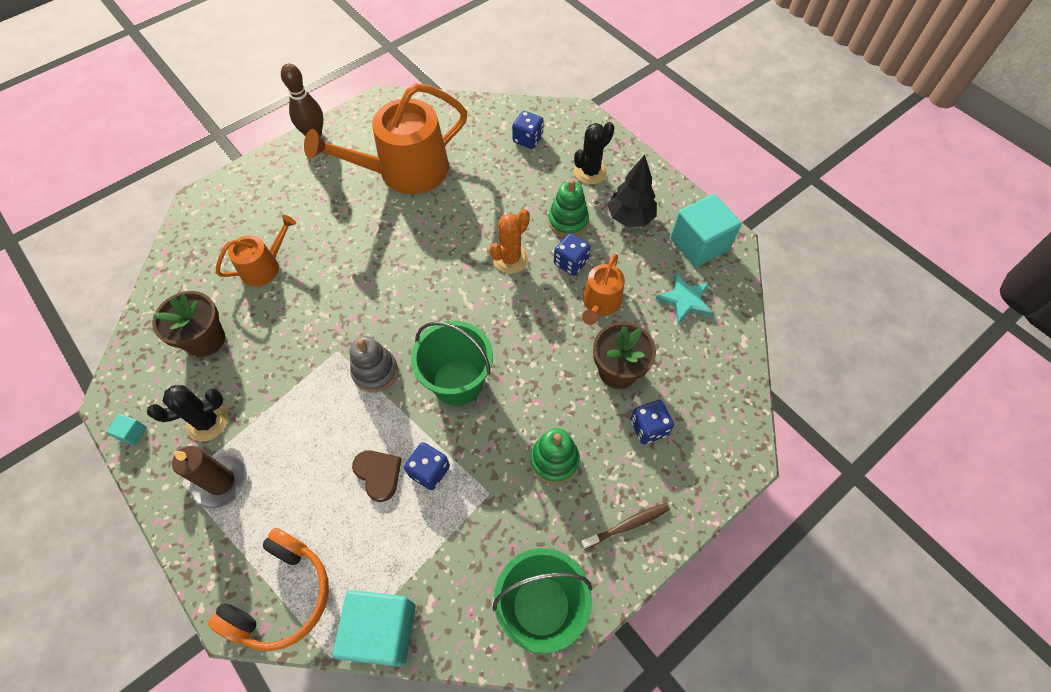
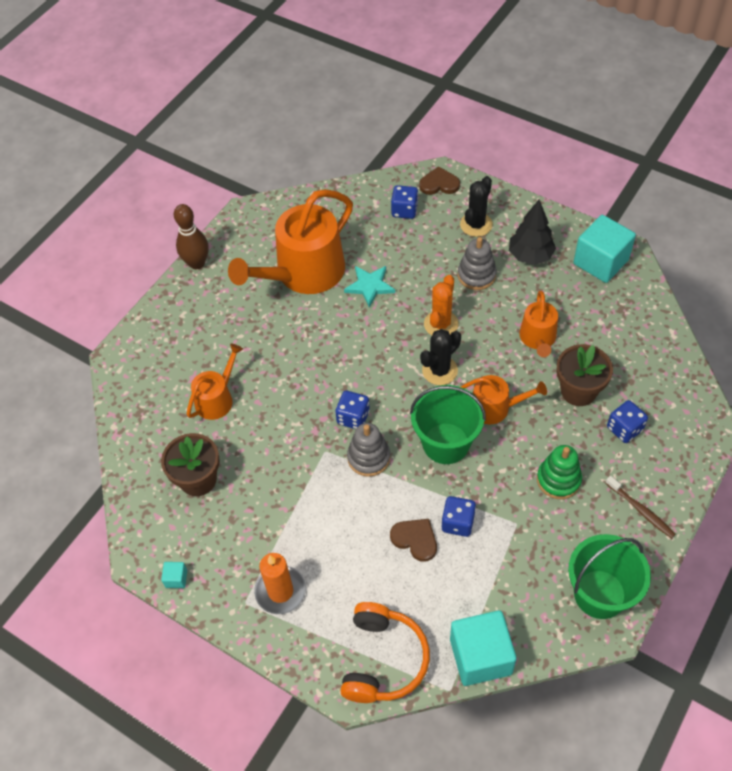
camera: 15 degrees left, 5 degrees down
(207, 422) = (240, 547): black cactus -> black cactus (440, 370)
(221, 482) = (280, 591): brown candle -> orange candle
(524, 361) = (495, 408): none -> orange watering can
(568, 221) = (476, 275): green stacking toy -> grey stacking toy
(571, 263) = (496, 311): blue dice -> blue dice (353, 417)
(572, 123) = (439, 184): none -> brown heart
(627, 525) = (641, 510): brown toothbrush -> brown toothbrush turned 90 degrees clockwise
(685, 300) = (609, 314): turquoise star -> turquoise star (370, 286)

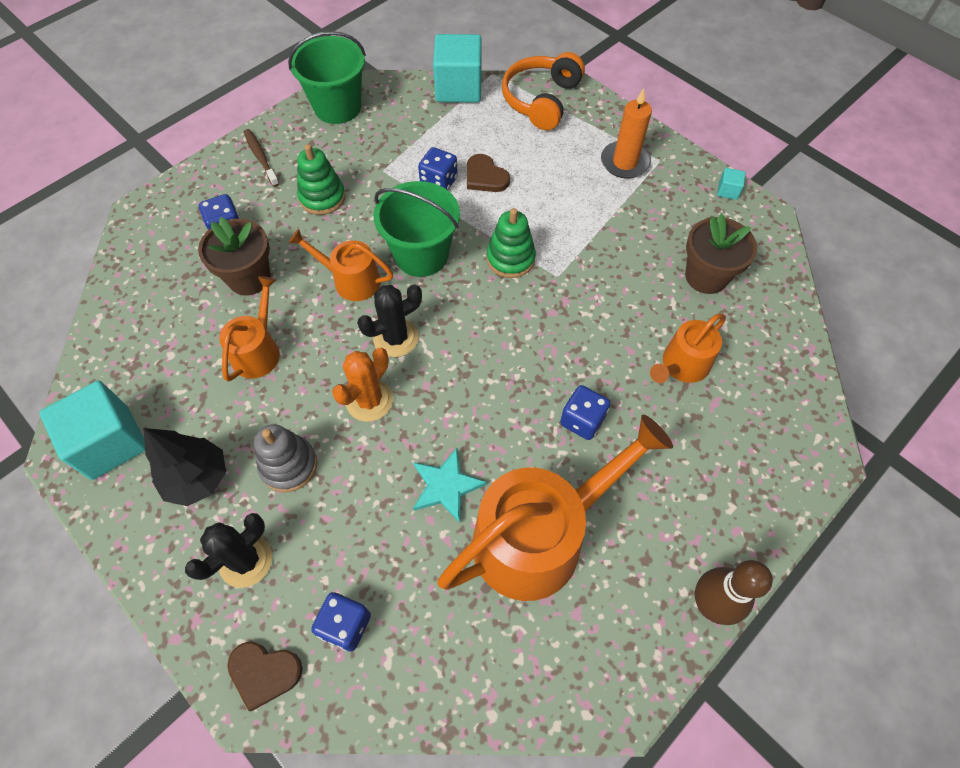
camera: 170 degrees left, 5 degrees up
(353, 417) = (517, 305): blue dice -> blue dice (582, 420)
(369, 457) = (510, 258): grey stacking toy -> green stacking toy

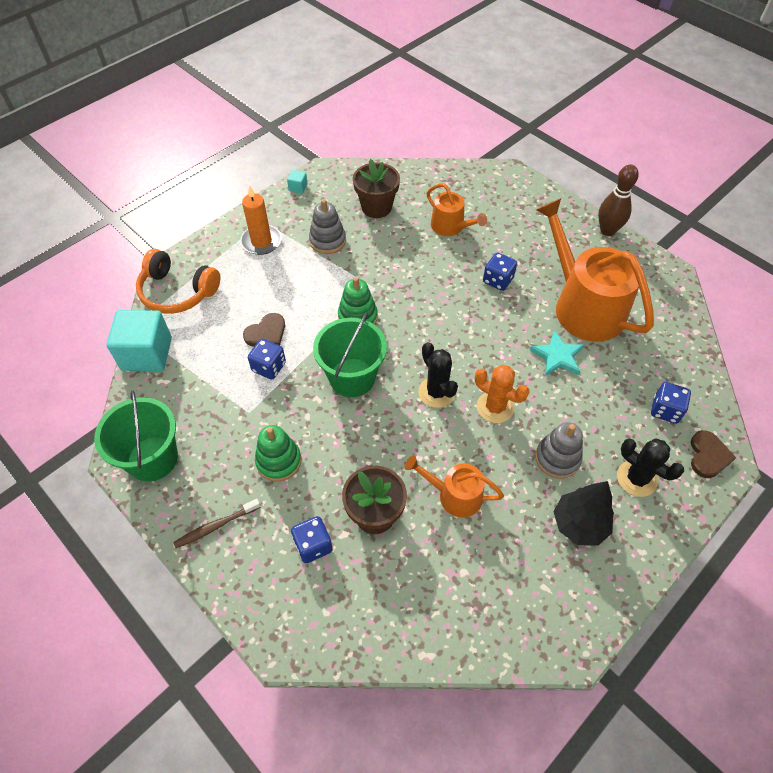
camera: 90 degrees left, 5 degrees down
(110, 442) = (557, 606): turquoise cube -> none
(351, 280) = (378, 429): orange watering can -> none
(634, 225) = (327, 241): none -> grey stacking toy

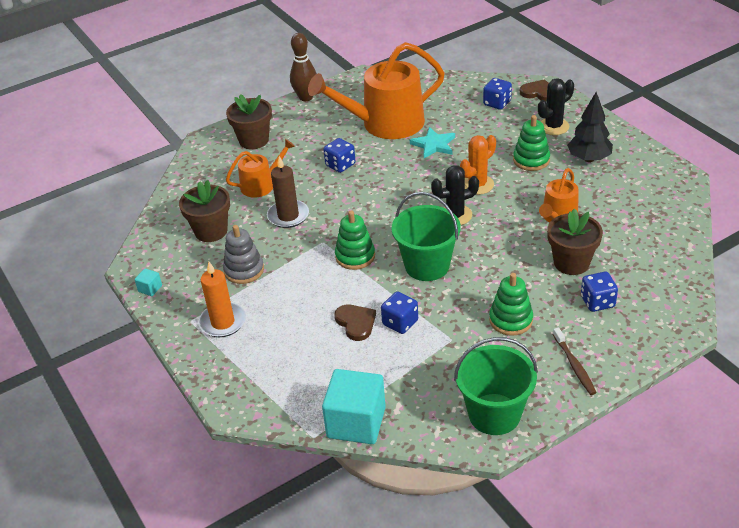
camera: 75 degrees left, 15 degrees down
(177, 292) = (272, 396): orange headphones -> none
(408, 255) = (288, 216): none -> brown candle
(519, 206) = (254, 140): none -> brown flower pot
(557, 458) = (531, 160): grey stacking toy -> green stacking toy

